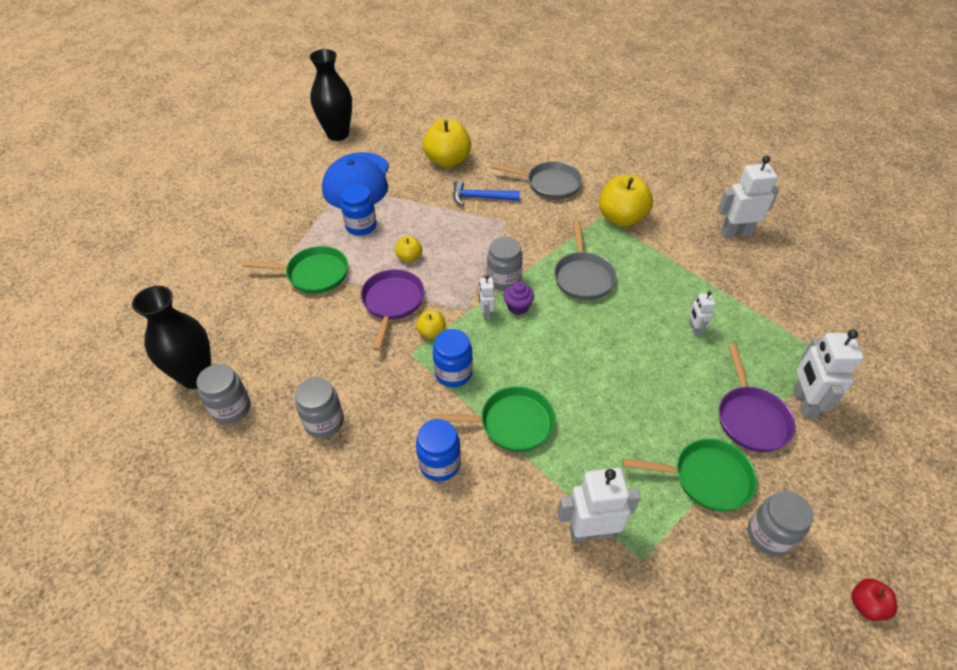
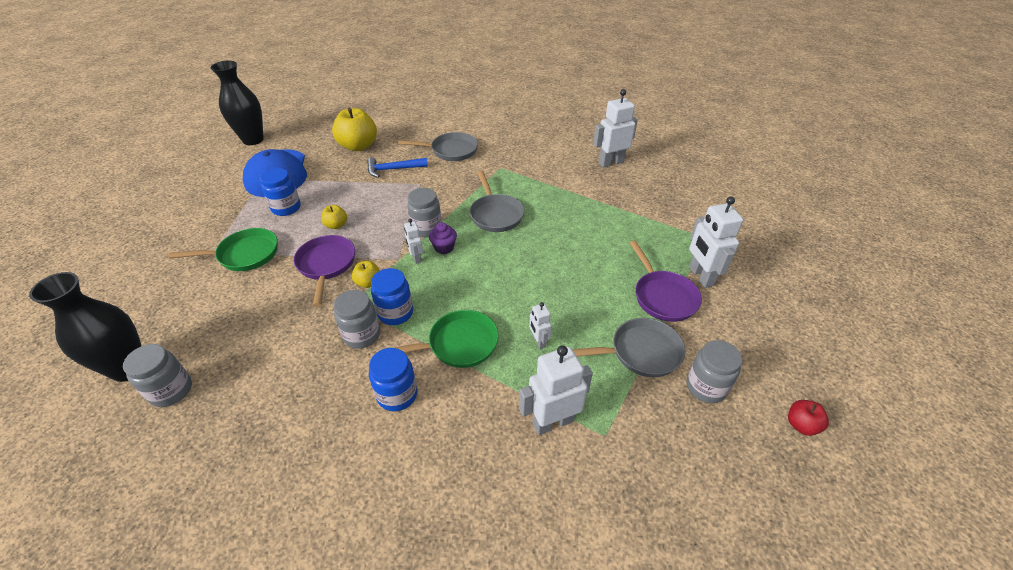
camera: 15 degrees left, 5 degrees down
(324, 422) = (273, 382): grey jar -> grey jar (362, 335)
(621, 218) = (517, 166): yellow apple -> none
(694, 329) = (598, 238): white robot -> white robot (538, 341)
(706, 478) = (641, 352): green pan -> grey pan

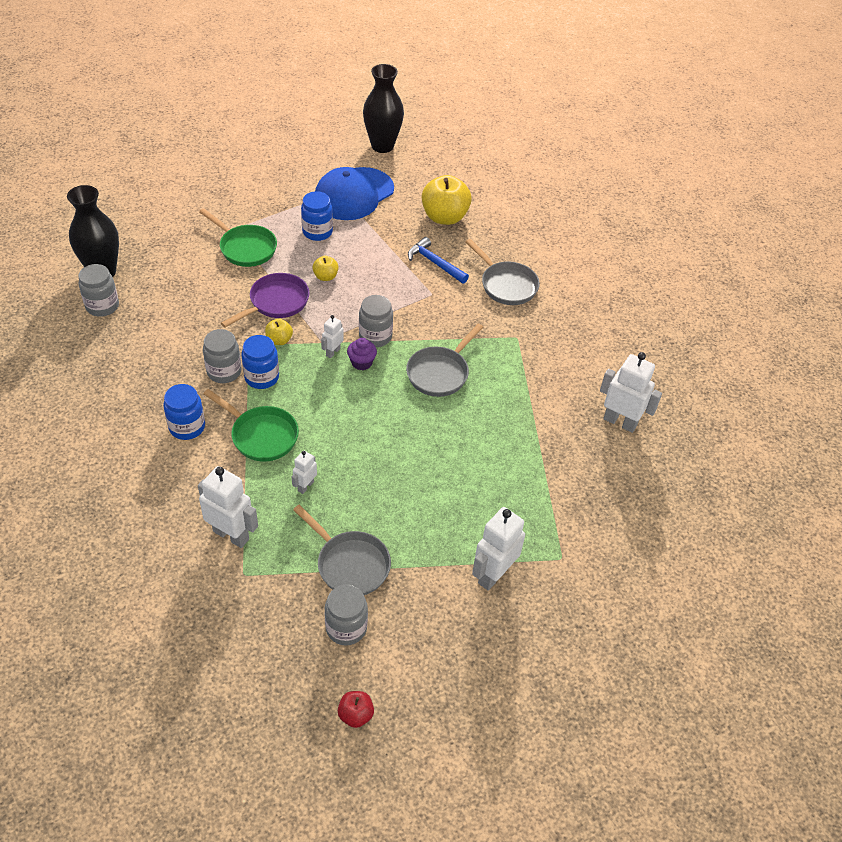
camera: 50 degrees right, 5 degrees up
(663, 296) = (436, 554): purple pan -> none

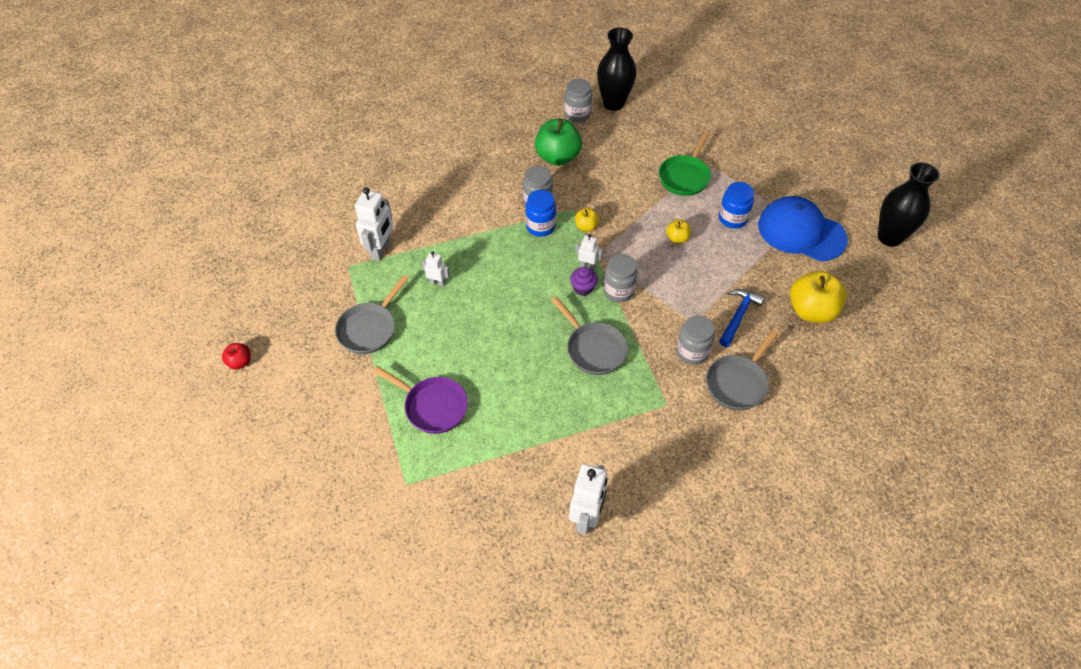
camera: 80 degrees right, 5 degrees up
(162, 339) = (557, 157): none -> green apple
(187, 427) = (474, 197): blue jar -> none
(261, 435) = (480, 242): green pan -> none
(276, 302) = (629, 213): purple pan -> purple pan (432, 406)
(346, 628) = (312, 339): grey jar -> grey jar (692, 352)
(440, 373) = (593, 349): grey pan -> grey pan turned 150 degrees counterclockwise
(493, 574) = (378, 431): white robot -> none

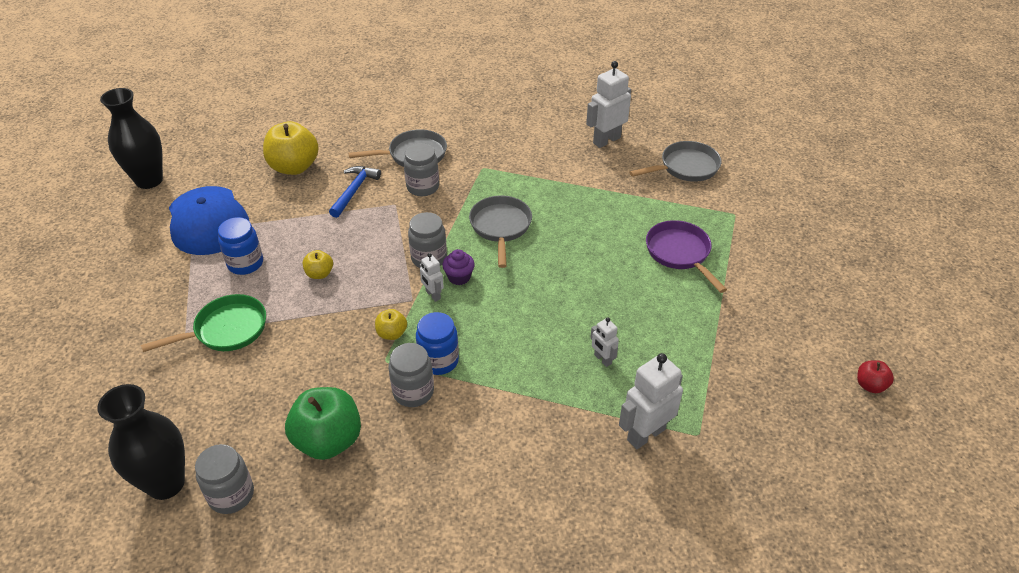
camera: 145 degrees left, 10 degrees down
(369, 328) = (707, 349): grey pan -> grey pan (686, 167)
(738, 316) = (354, 191): blue hammer -> blue hammer turned 135 degrees clockwise

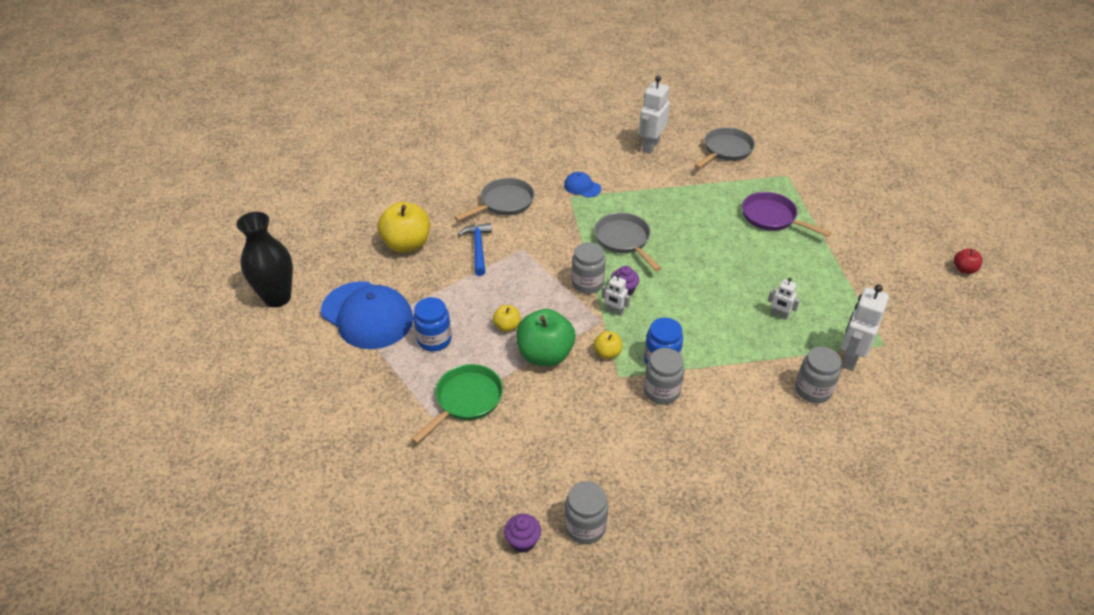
camera: 25 degrees left, 0 degrees up
(166, 483) = (523, 541): black vase -> purple cupcake
(328, 440) = (626, 454): green apple -> green apple (545, 355)
(423, 187) = (534, 227): grey jar -> grey jar (813, 390)
(502, 161) = (582, 187): none -> blue cap

